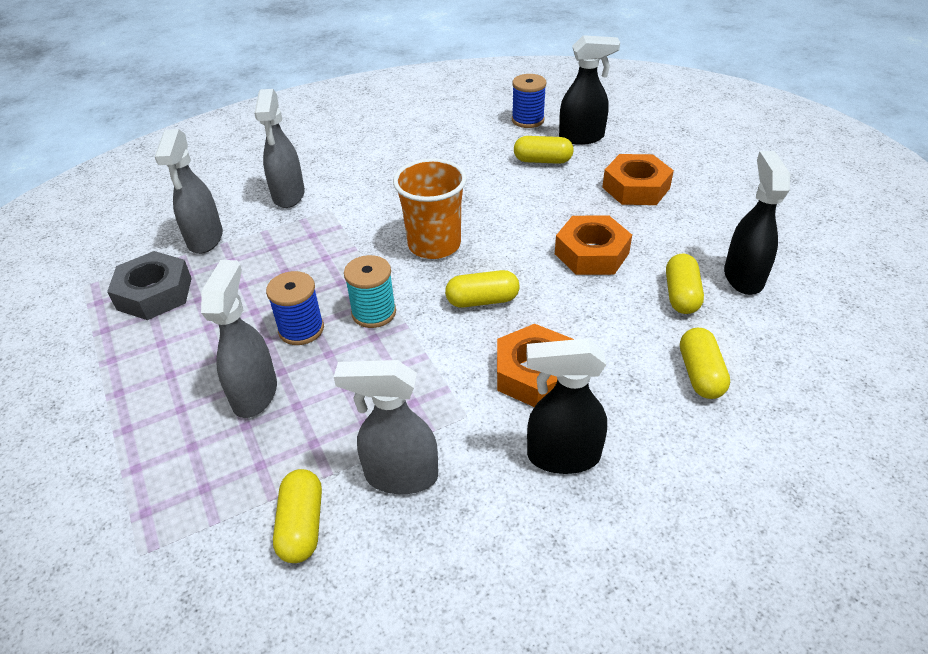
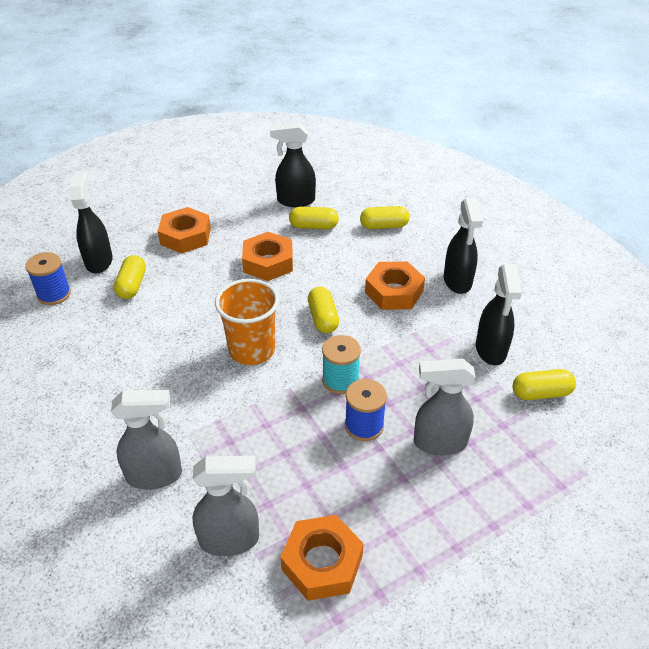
camera: 95 degrees left, 0 degrees up
(154, 293) = (322, 562): grey nut -> orange nut
(400, 476) = (491, 350): grey spray bottle -> black spray bottle

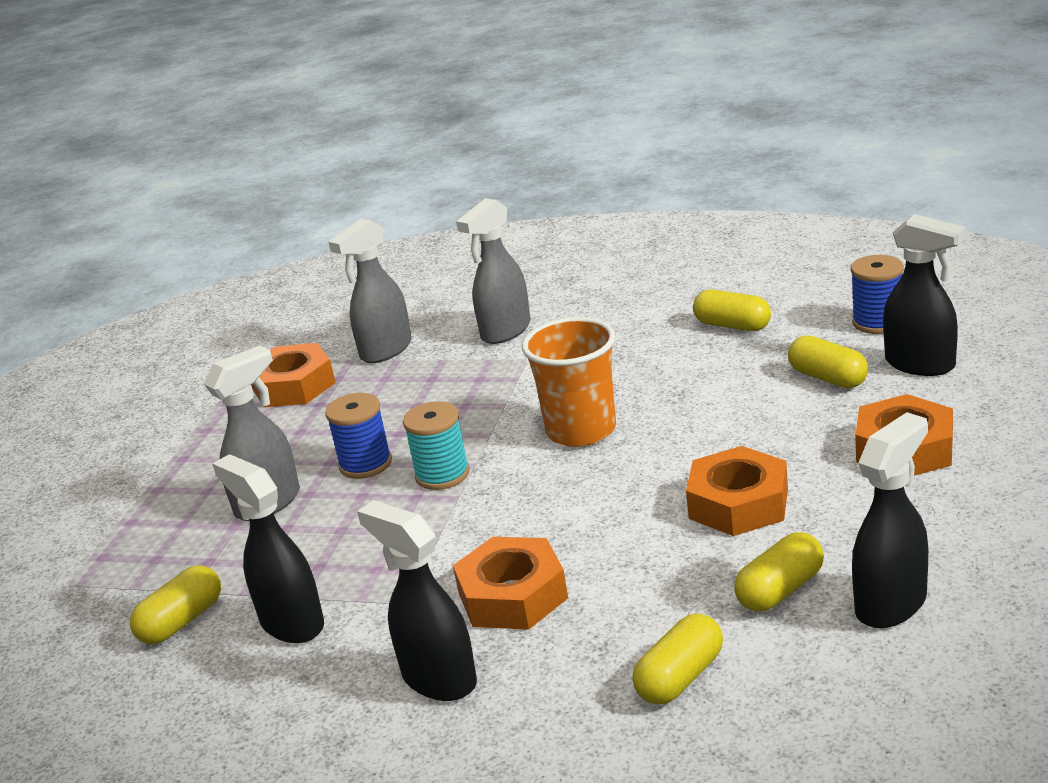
camera: 140 degrees right, 15 degrees down
(323, 318) = (555, 505): yellow capsule -> yellow capsule (732, 326)

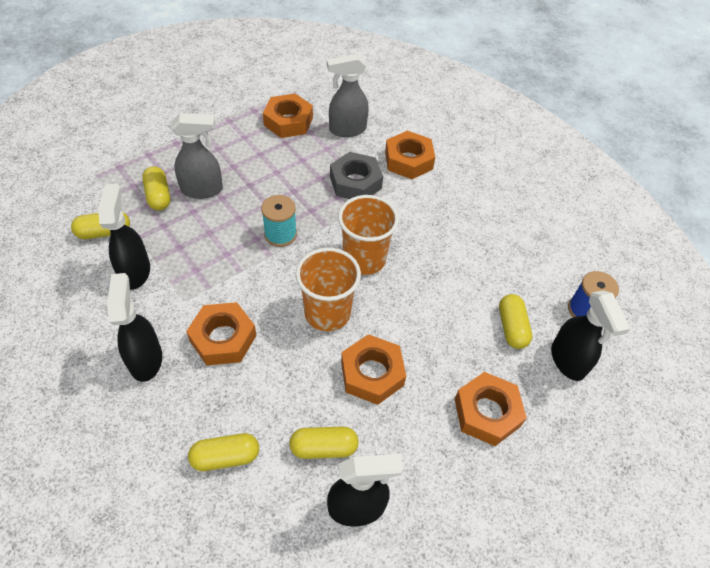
camera: 30 degrees right, 25 degrees up
(365, 464) = (260, 199): blue spool -> none
(468, 383) = (355, 182): none -> grey nut
(505, 331) = (408, 160): grey spray bottle -> orange nut
(608, 495) = (327, 313): none -> orange cup
(732, 326) = (512, 248): yellow capsule -> yellow capsule (158, 196)

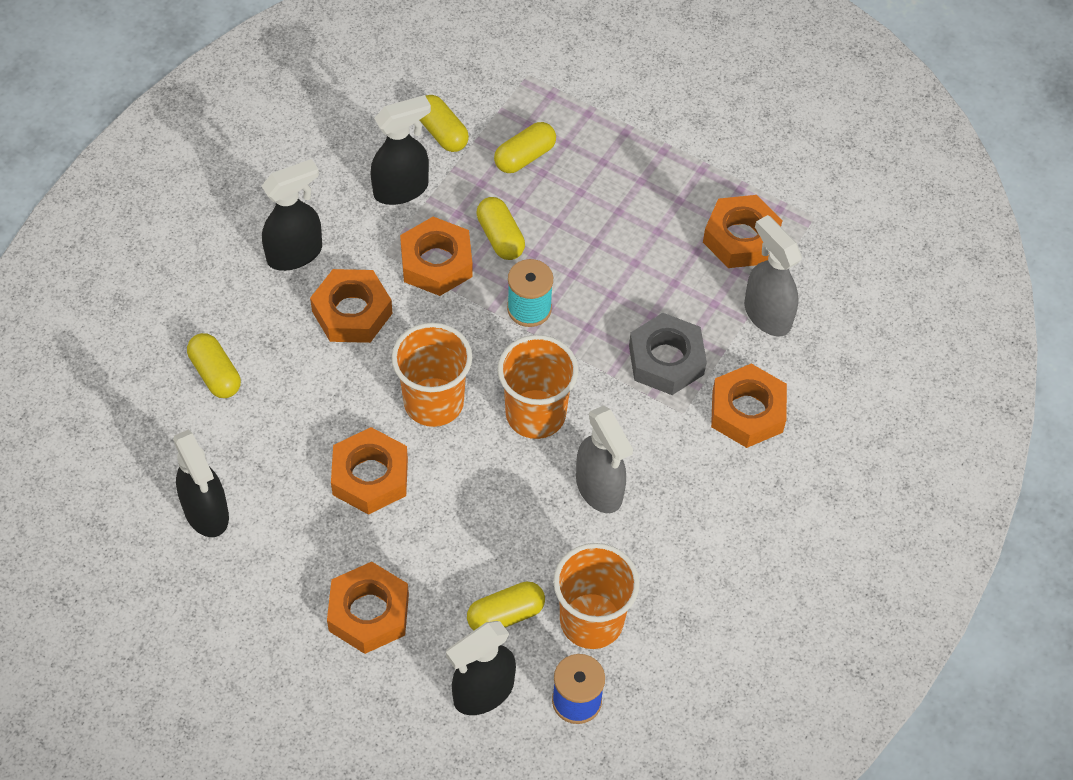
camera: 70 degrees right, 5 degrees up
(202, 190) = (559, 196): grey spray bottle -> grey spray bottle (599, 489)
(212, 272) = (436, 263): none -> orange nut
(324, 447) = (260, 459): yellow capsule -> yellow capsule (500, 237)
(528, 282) = (591, 621): none -> orange cup

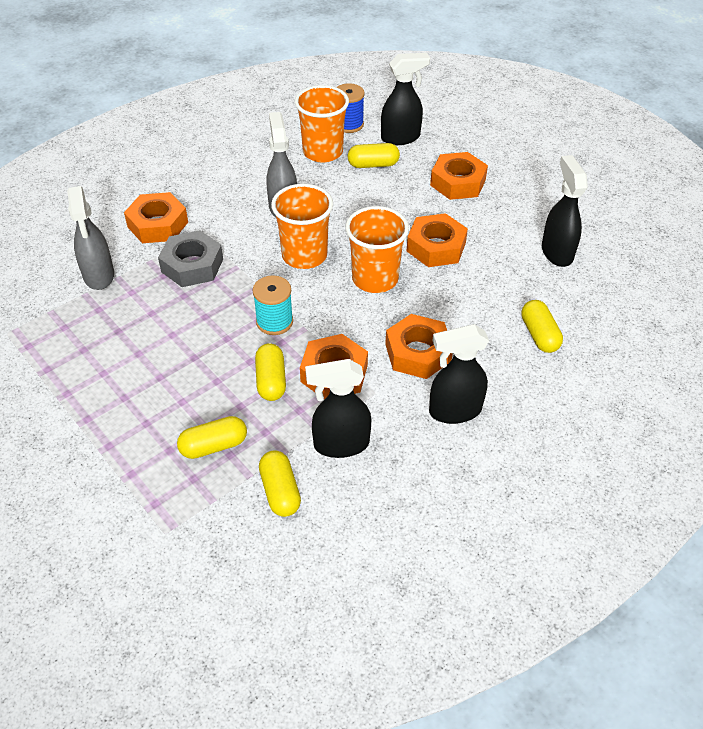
camera: 160 degrees left, 10 degrees down
(741, 238) = (76, 331): orange nut -> none

